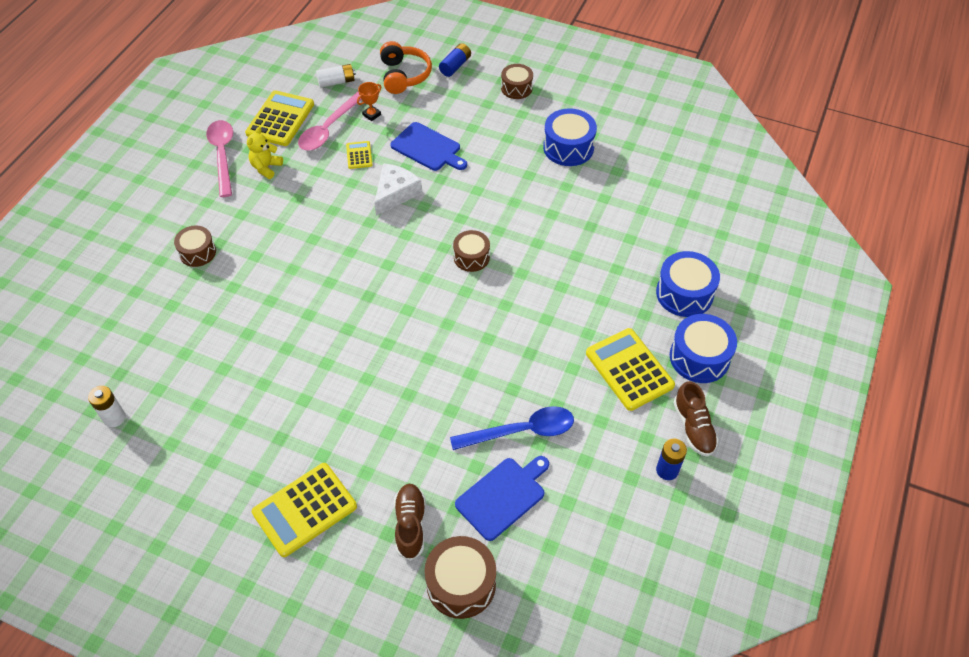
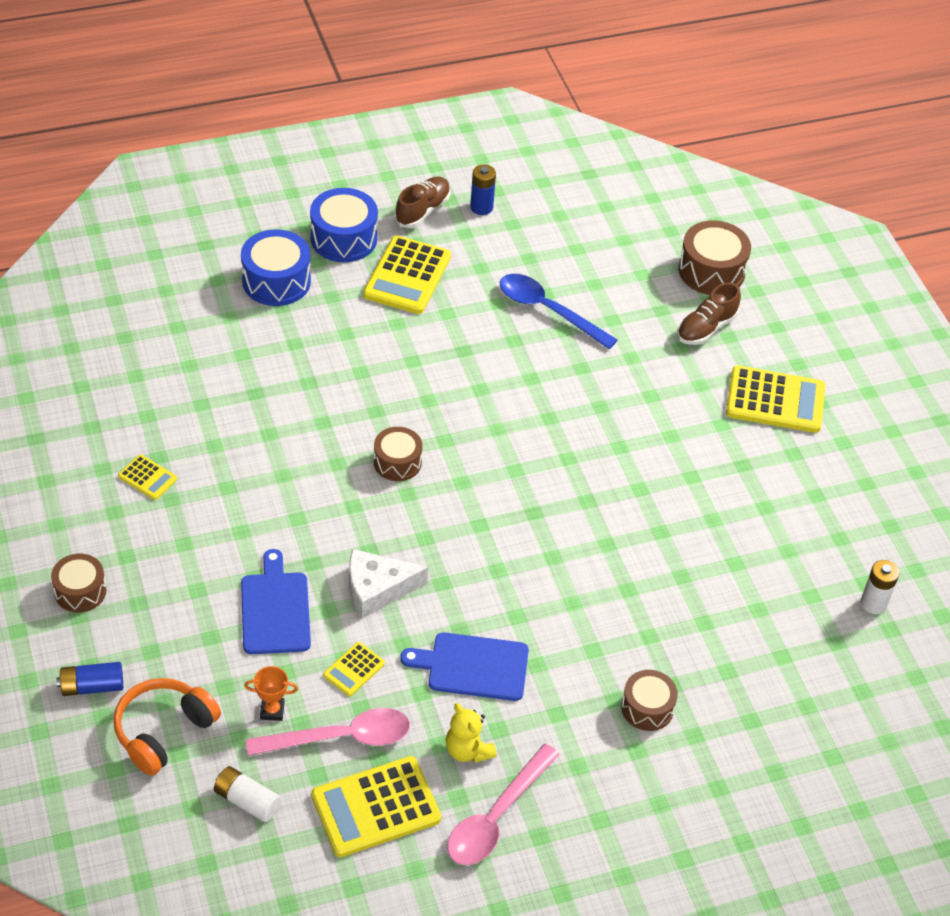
camera: 135 degrees left, 5 degrees down
(266, 168) = (468, 750): yellow teddy bear -> yellow teddy bear turned 75 degrees clockwise
(503, 496) = (617, 288): blue cutting board -> blue cutting board (473, 667)
(568, 147) = (147, 478): blue drum -> yellow calculator

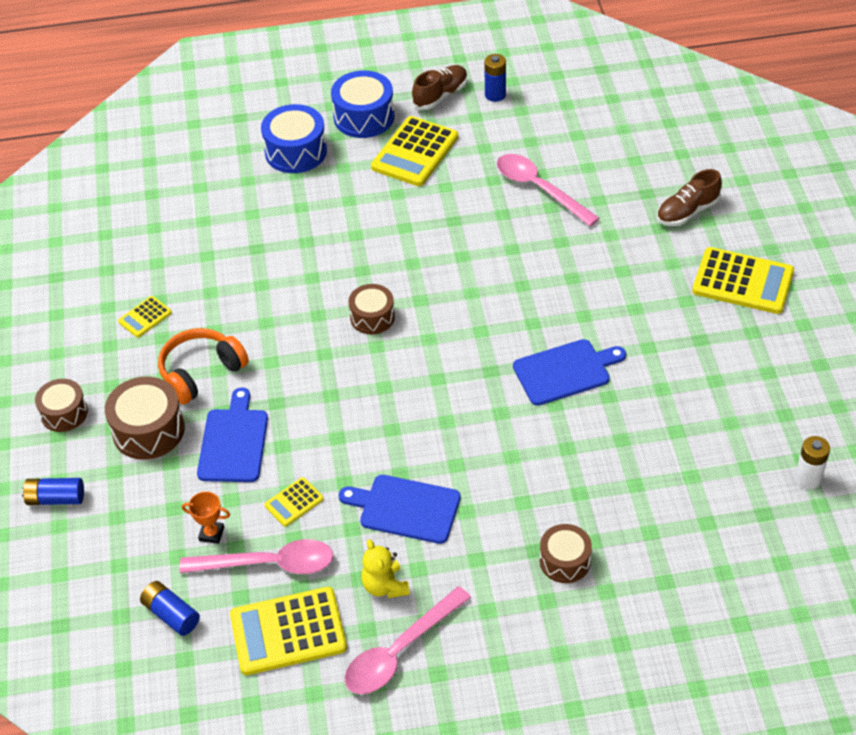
camera: 15 degrees right, 0 degrees up
(147, 478) = (145, 317): yellow calculator -> yellow calculator turned 90 degrees clockwise
(163, 731) = (110, 544): orange headphones -> orange headphones (201, 372)
(247, 801) = (171, 614): white battery -> blue battery
(377, 589) = (330, 430): white cheese -> none
(548, 310) = (539, 189): blue spoon -> pink spoon
(611, 508) = (565, 371): none -> blue cutting board
(711, 271) = (702, 160): brown drum -> brown drum (148, 430)

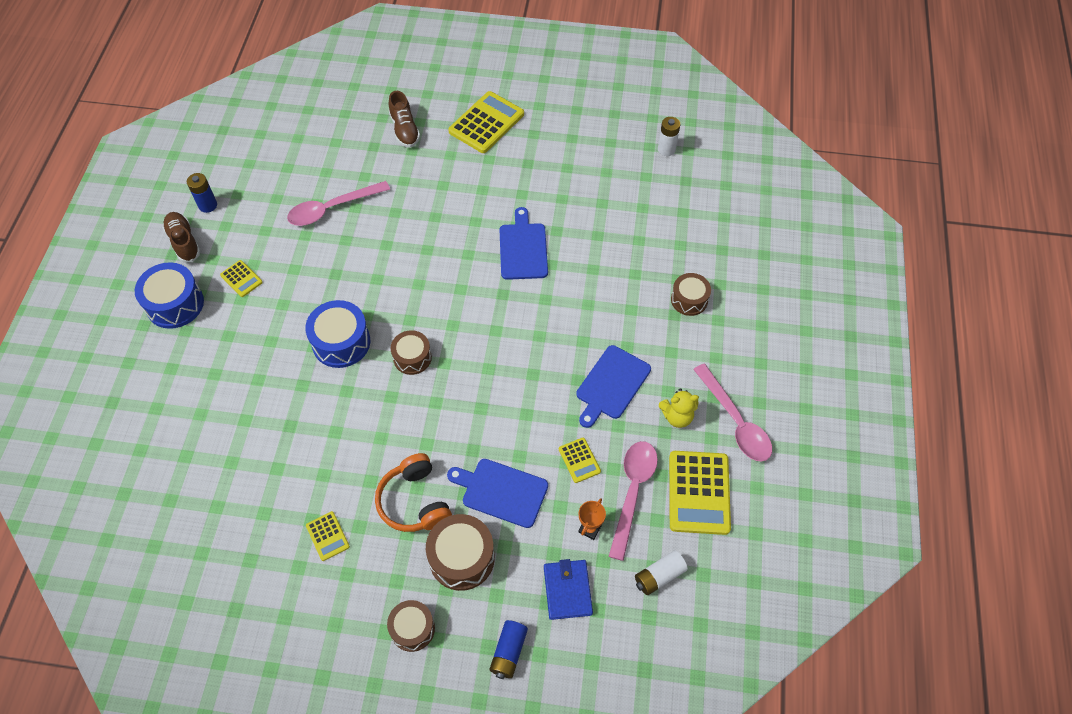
camera: 75 degrees left, 10 degrees up
(134, 532) = (567, 590): none -> blue wallet
(171, 614) = (659, 576): blue battery -> white battery
(296, 151) = (186, 367): blue drum -> blue drum (341, 342)
(415, 152) = (241, 279): yellow calculator -> yellow calculator, size x0.50

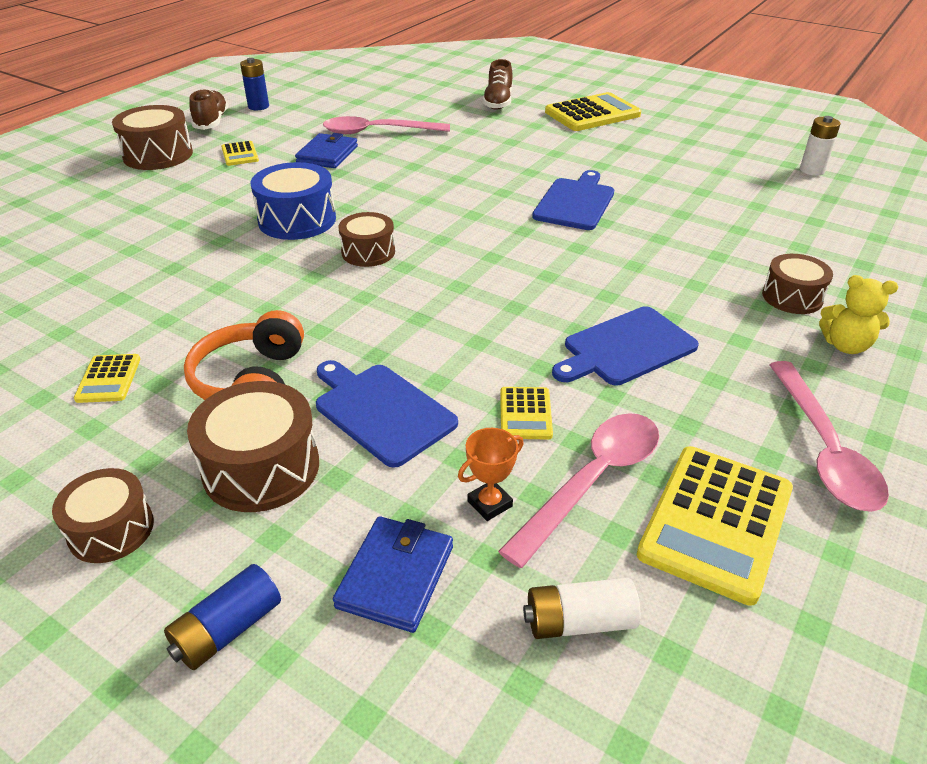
camera: 25 degrees right, 20 degrees down
(175, 304) = (158, 155): blue drum -> brown drum
(311, 254) = (327, 154): none -> blue wallet
(677, 416) = (717, 412): yellow teddy bear -> yellow teddy bear (845, 345)

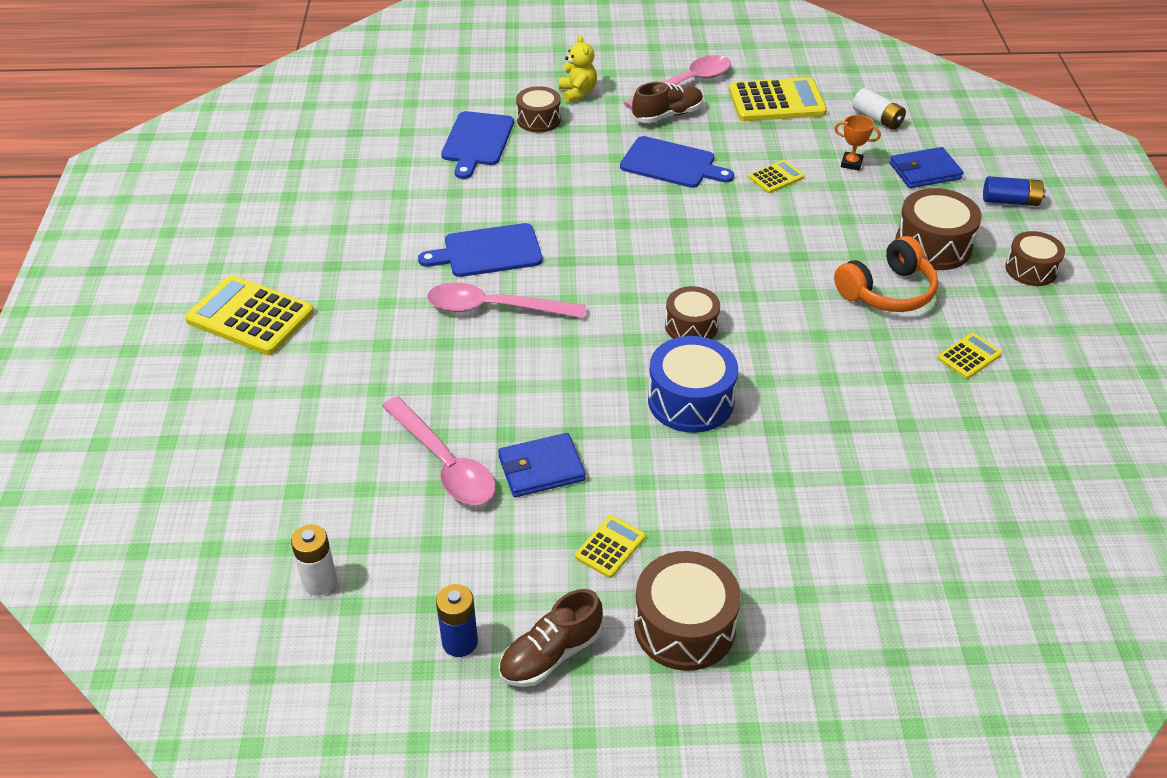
camera: 125 degrees left, 5 degrees up
(381, 411) = (841, 227): blue cutting board -> blue cutting board (477, 141)
(498, 102) = (264, 406): brown shoe -> brown shoe (667, 115)
(592, 481) = (796, 140): pink spoon -> pink spoon (494, 308)
(812, 170) = (301, 149): white battery -> white battery (320, 582)

